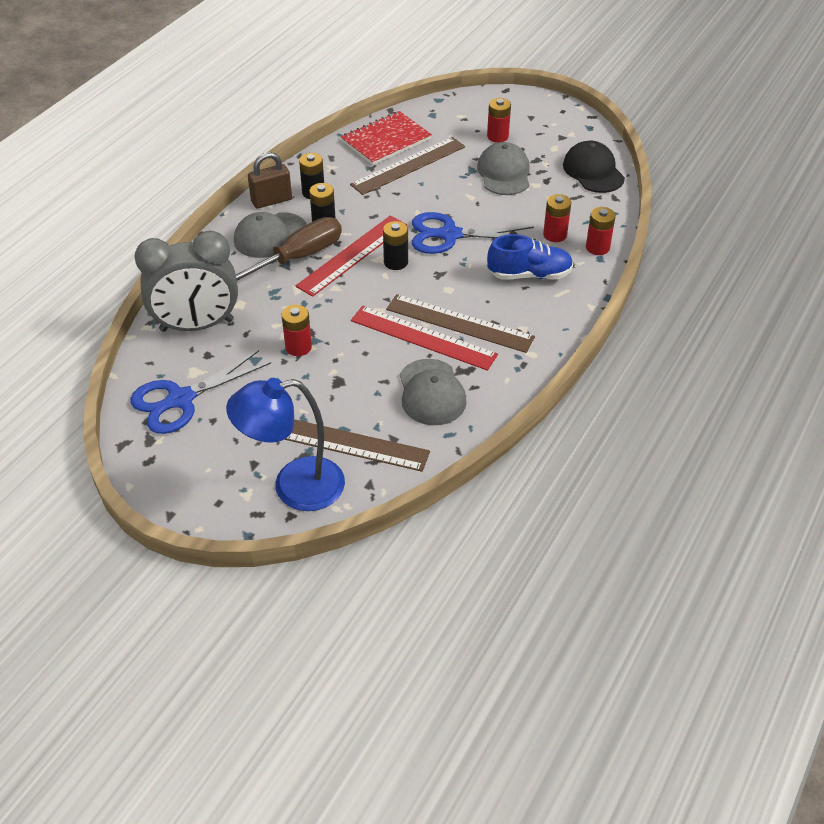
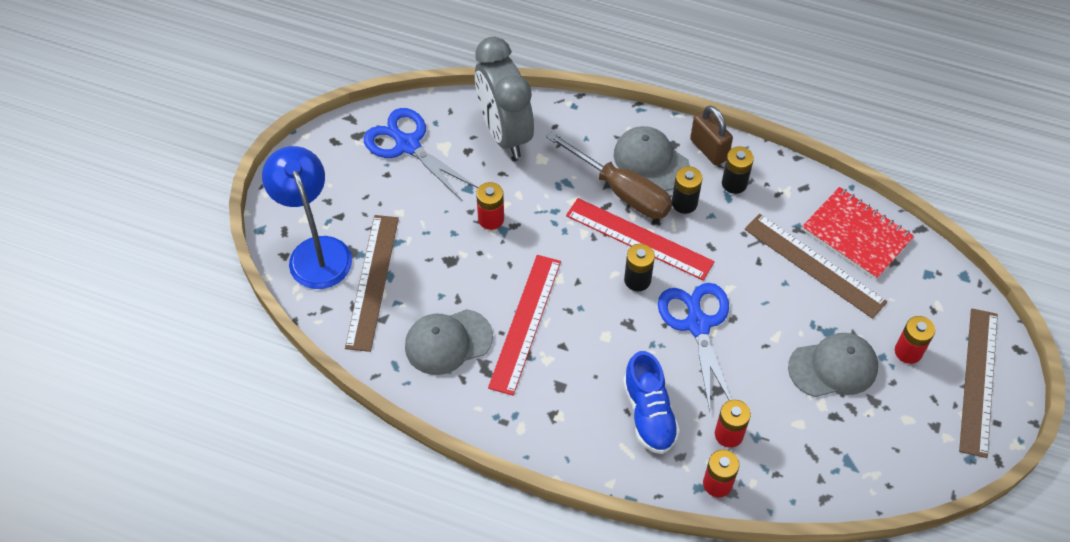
camera: 80 degrees right, 10 degrees up
(459, 323) = (554, 353): brown ruler -> brown ruler (979, 381)
(593, 171) = (872, 469): black cap -> none

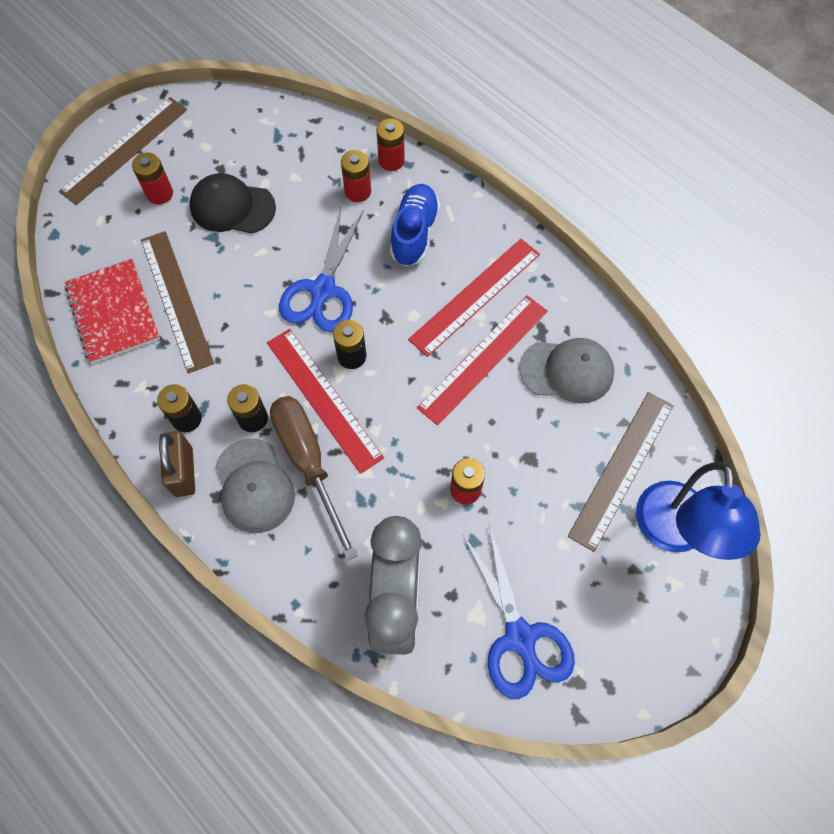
camera: 155 degrees left, 10 degrees up
(559, 375) = (475, 296): none -> red ruler
(833, 367) = (232, 207): grey cap -> black cap

